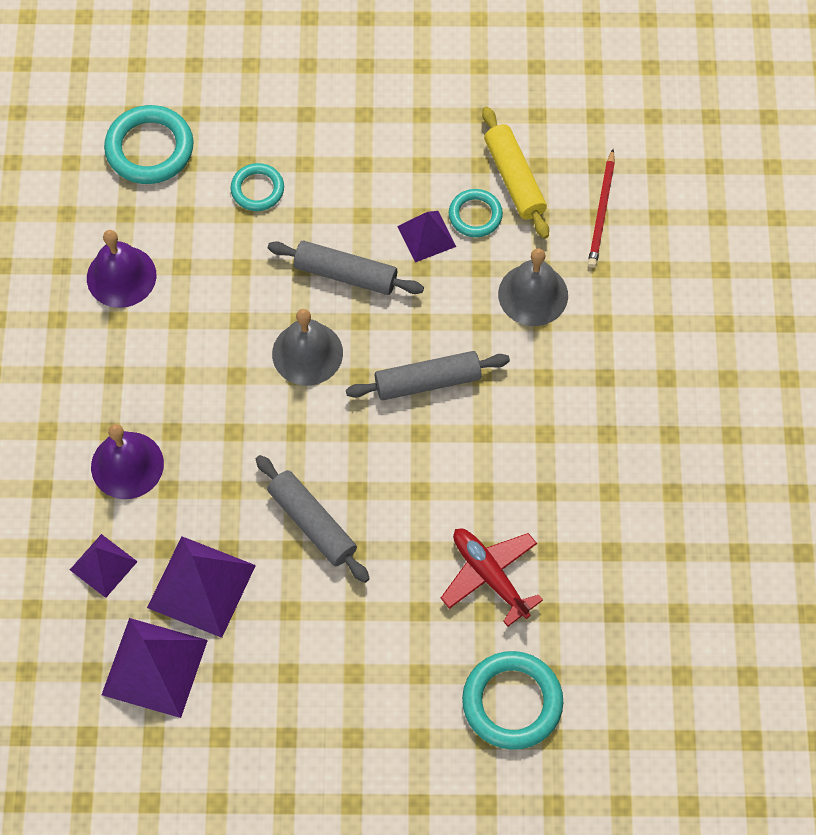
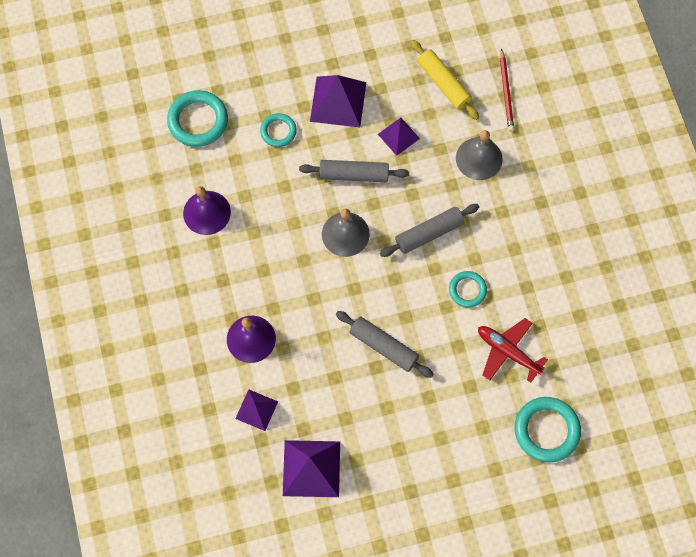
camera: 15 degrees left, 5 degrees up
(201, 586) = (325, 407): purple pyramid -> purple pyramid (338, 101)
(475, 215) = (426, 114): turquoise ring -> turquoise ring (467, 290)

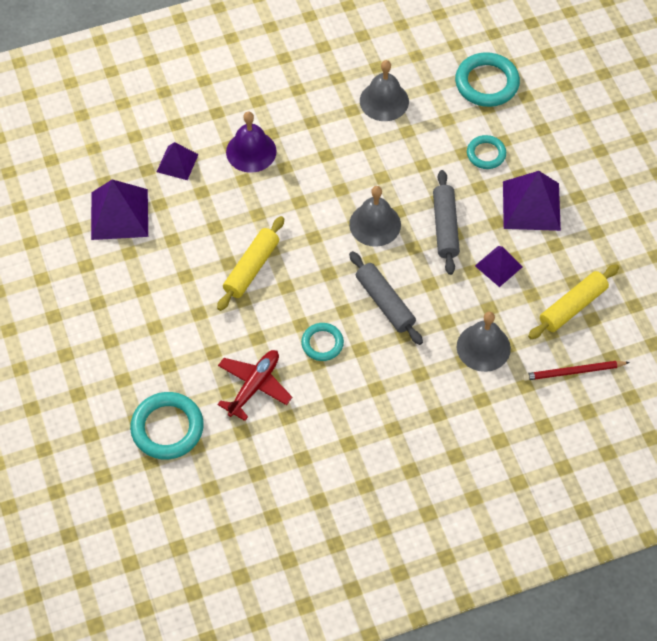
camera: 85 degrees right, 10 degrees down
(207, 212) = (384, 101): purple bell -> grey bell
(383, 346) = (251, 268): grey rolling pin -> yellow rolling pin

